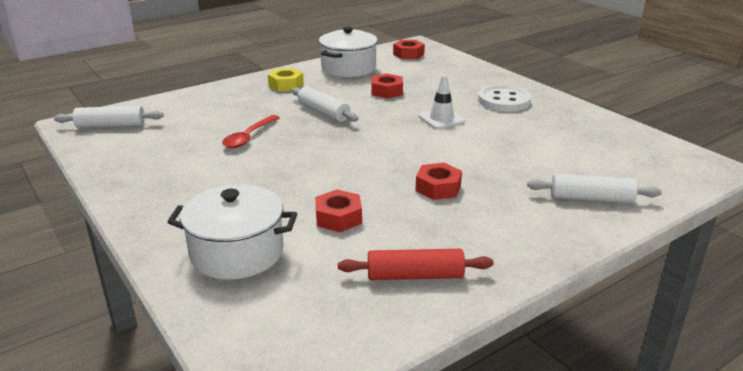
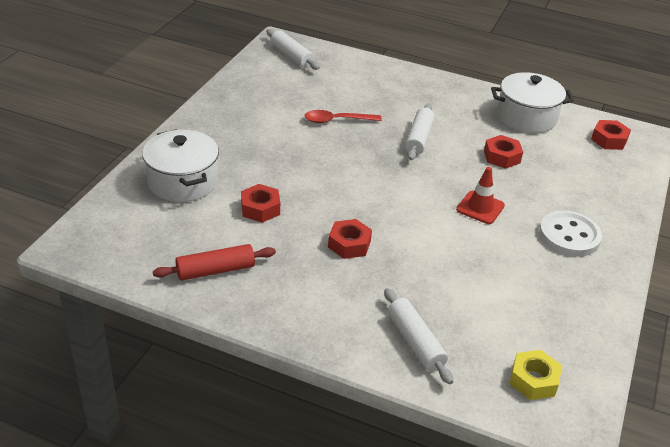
camera: 55 degrees right, 10 degrees up
(286, 85) = (448, 99): yellow nut -> yellow nut (533, 380)
(415, 276) = (215, 270): red rolling pin -> red rolling pin turned 75 degrees counterclockwise
(441, 119) = (480, 207): white traffic cone -> red traffic cone

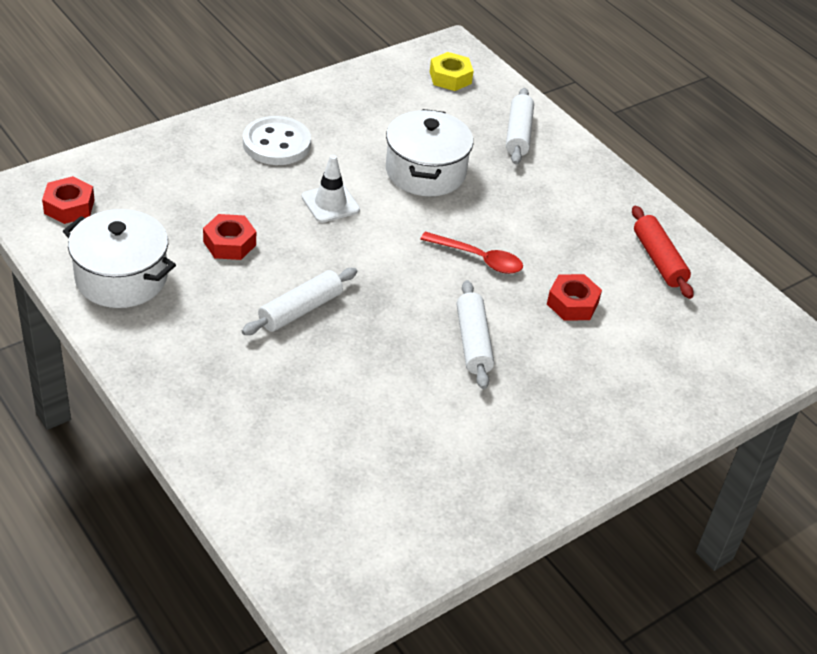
camera: 150 degrees left, 5 degrees up
(182, 182) = (645, 377): white pot -> white pot (425, 172)
(215, 270) = (659, 260): red rolling pin -> red rolling pin turned 60 degrees clockwise
(291, 56) = (334, 553): white rolling pin -> white rolling pin (473, 342)
(337, 120) = (380, 384): red spoon -> red spoon (478, 258)
(349, 244) = (506, 228): red nut -> none
(480, 207) = (330, 203): red traffic cone -> white traffic cone

